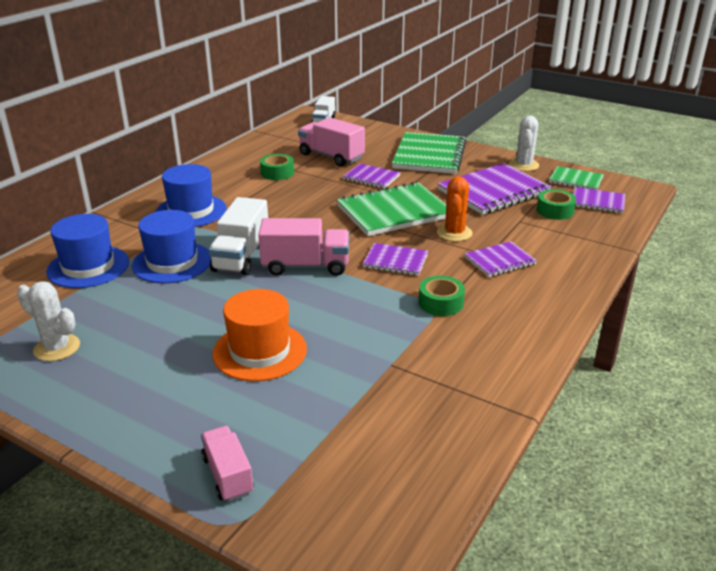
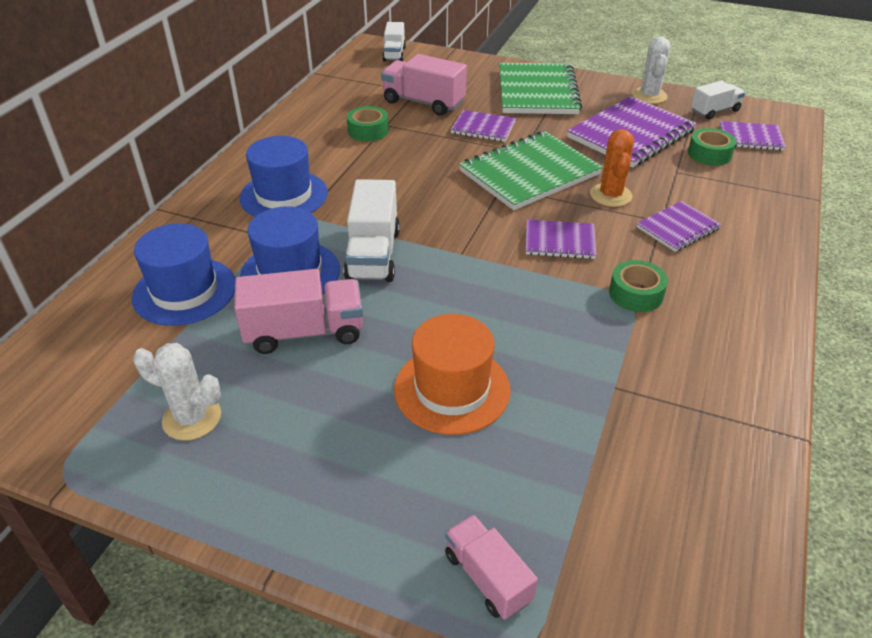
camera: 10 degrees left, 10 degrees up
(305, 266) = (457, 260): pink truck -> pink truck (304, 332)
(576, 180) = (714, 111): green notebook -> white truck

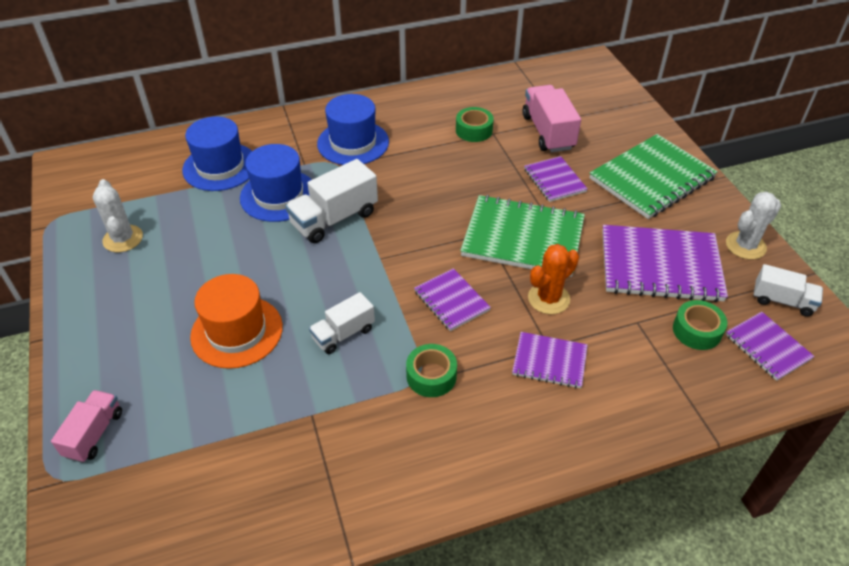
camera: 50 degrees right, 5 degrees up
(304, 332) = (230, 236): pink truck -> none
(394, 54) = (597, 78): white truck -> white truck (343, 334)

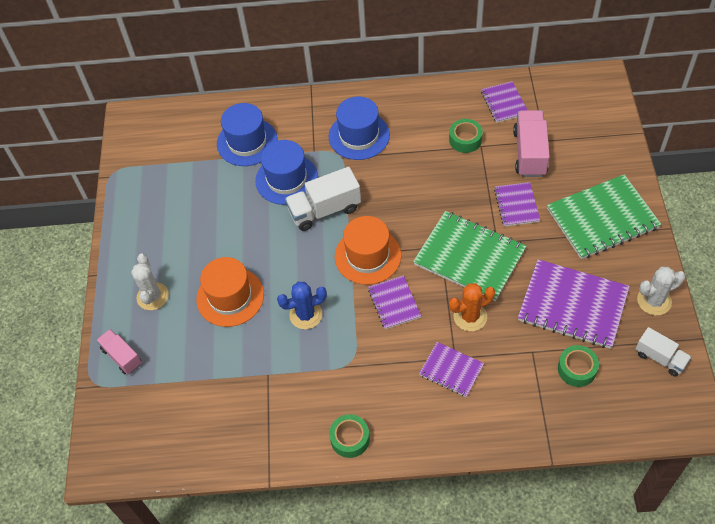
camera: 20 degrees right, 10 degrees up
(94, 434) = (122, 356): pink truck -> pink truck turned 75 degrees counterclockwise
(123, 239) = (163, 198): white cactus -> white cactus (152, 296)
(343, 334) = (306, 315): white truck -> blue cactus
(402, 257) = (367, 256): none -> orange hat
(431, 376) = (360, 363): green tape -> green tape (350, 439)
(767, 347) = (627, 395): purple notebook -> purple notebook (504, 103)

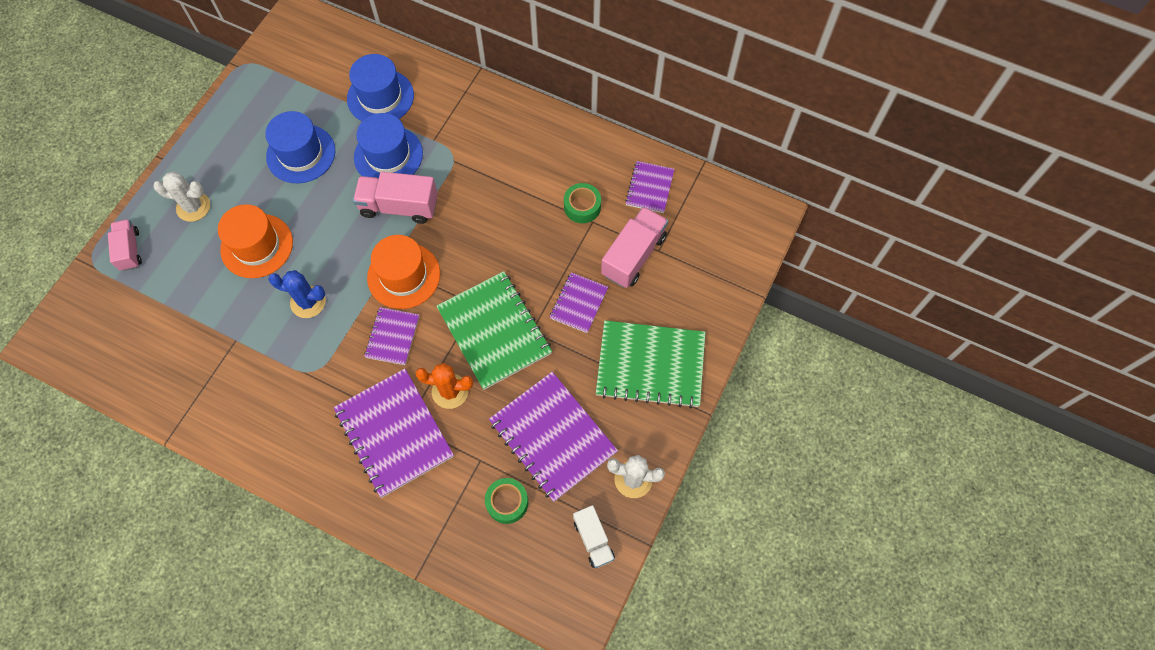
camera: 25 degrees right, 10 degrees up
(152, 296) = (193, 207): white cactus -> white cactus turned 75 degrees clockwise
(324, 210) = (399, 207): white truck -> pink truck
(350, 439) = (260, 444): green tape -> none
(359, 136) = (486, 147): blue hat -> blue hat (301, 154)
(451, 370) = (394, 433): purple notebook -> purple notebook, size x1.86

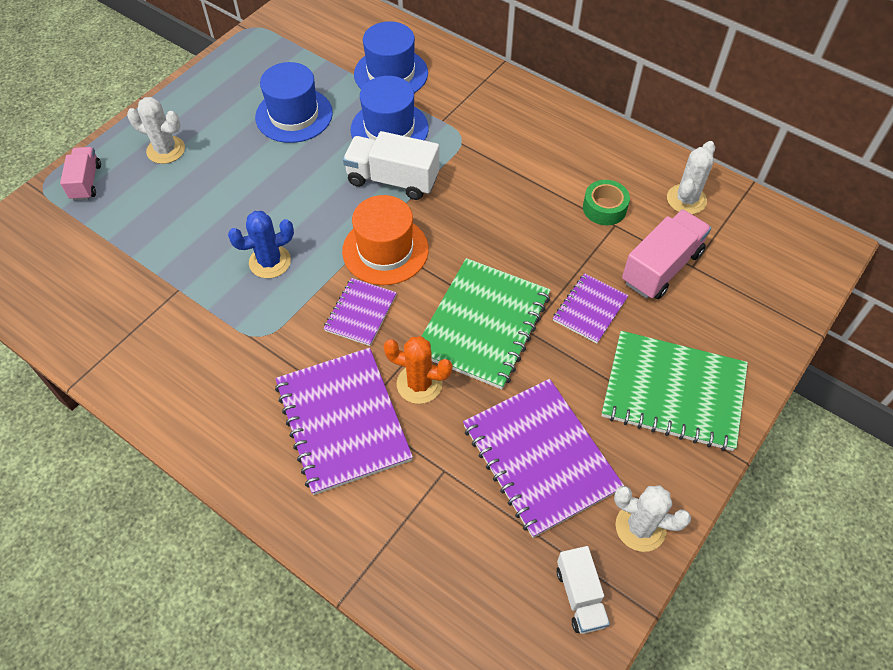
camera: 10 degrees right, 10 degrees down
(257, 246) = (225, 197): orange hat -> none
(308, 302) = (270, 262): blue cactus -> blue cactus turned 45 degrees counterclockwise
(399, 207) = (393, 180): pink truck -> white truck
(494, 331) = (483, 324): green notebook -> green notebook turned 45 degrees clockwise
(507, 502) = (471, 528): green tape -> none
(649, 188) = (686, 199): purple notebook -> white cactus

